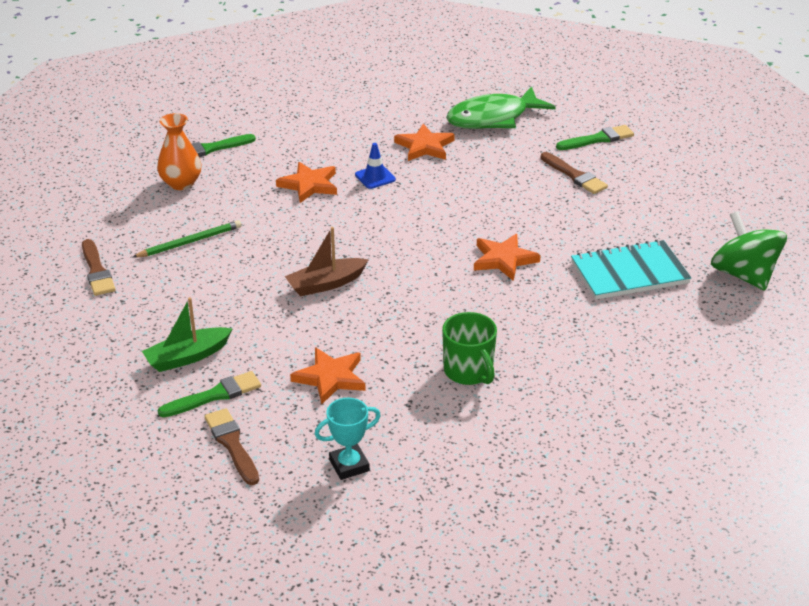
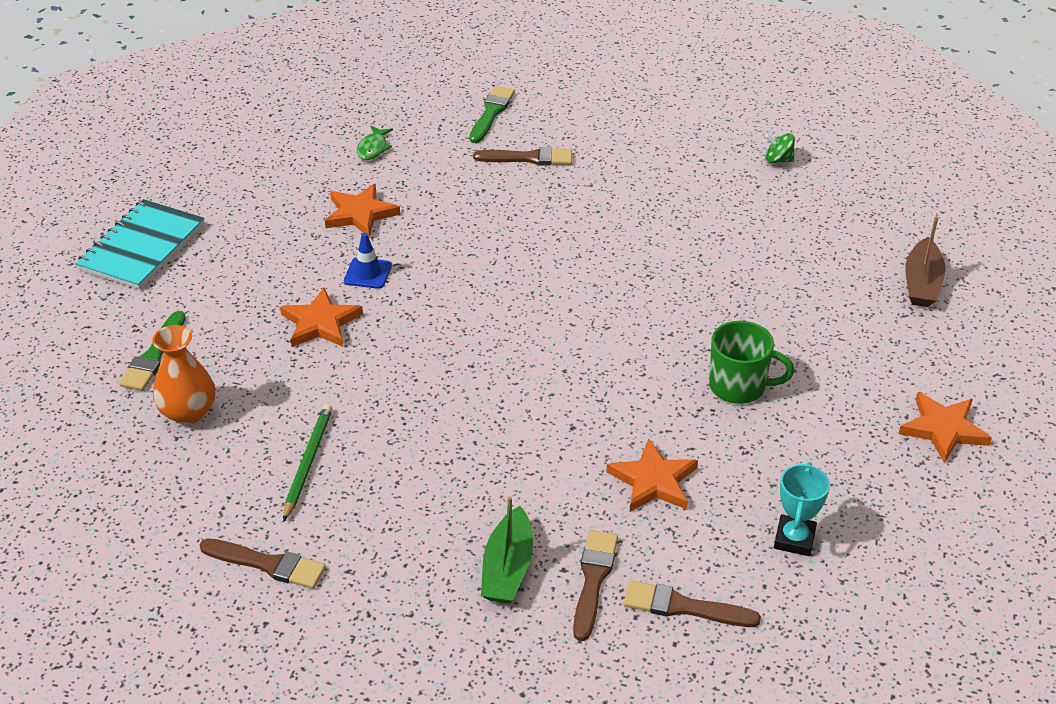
camera: 50 degrees left, 5 degrees up
(214, 395) = (593, 580): green brush -> brown brush
(326, 284) = (503, 403): brown boat -> brown boat (922, 283)
(493, 118) = (373, 148): green fish -> green fish, size x0.42
(503, 259) = (601, 271): orange star -> orange star (943, 429)
(629, 273) = (705, 214): turquoise notebook -> turquoise notebook (142, 247)
(744, 275) = (778, 160): green spinning top -> green spinning top, size x0.46

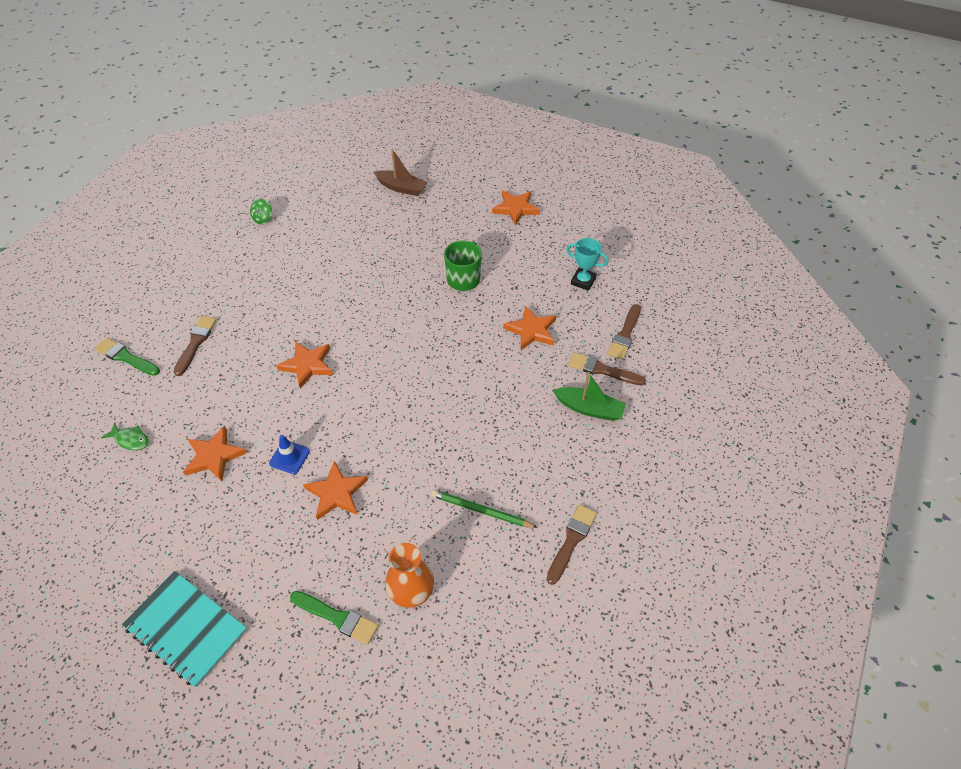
camera: 80 degrees left, 10 degrees up
(517, 258) = (307, 365): none -> orange star

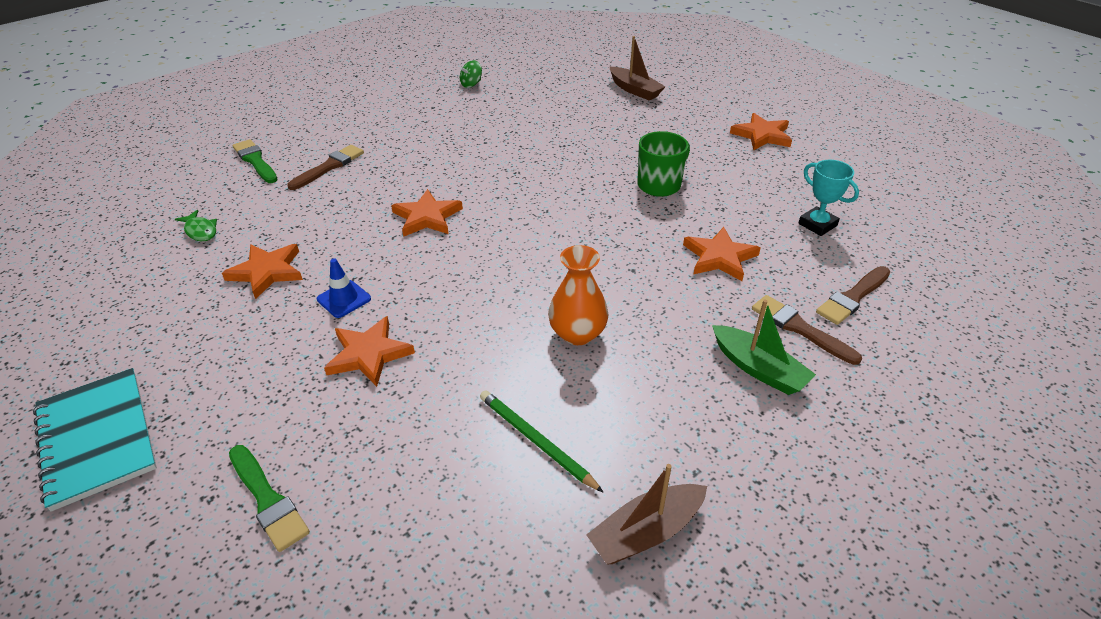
camera: 25 degrees right, 10 degrees down
(411, 591) = (381, 506): orange vase -> orange vase (577, 333)
(571, 541) = (646, 532): brown brush -> brown boat

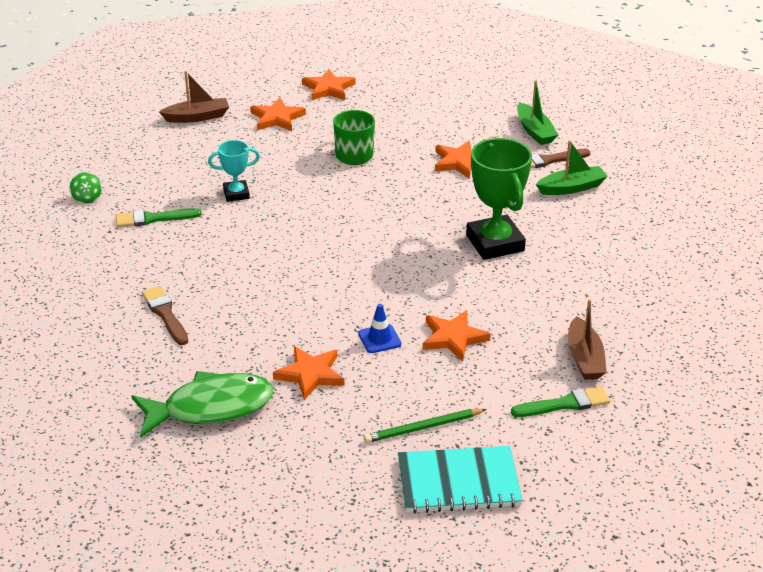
camera: 65 degrees left, 5 degrees down
(200, 231) = (211, 408): green fish -> green fish, size x2.35
(255, 161) = (107, 359): green brush -> green brush (153, 218)
(427, 217) = (301, 275): orange star -> orange star (277, 118)
(536, 441) = (579, 286): green pencil -> green pencil (423, 428)
(577, 333) = (495, 243): orange vase -> green trophy
(646, 532) = (664, 267): brown boat -> brown boat (584, 358)
(817, 224) = (455, 112): turquoise trophy -> turquoise trophy (236, 194)
(852, 297) = (535, 131): brown brush -> green boat

